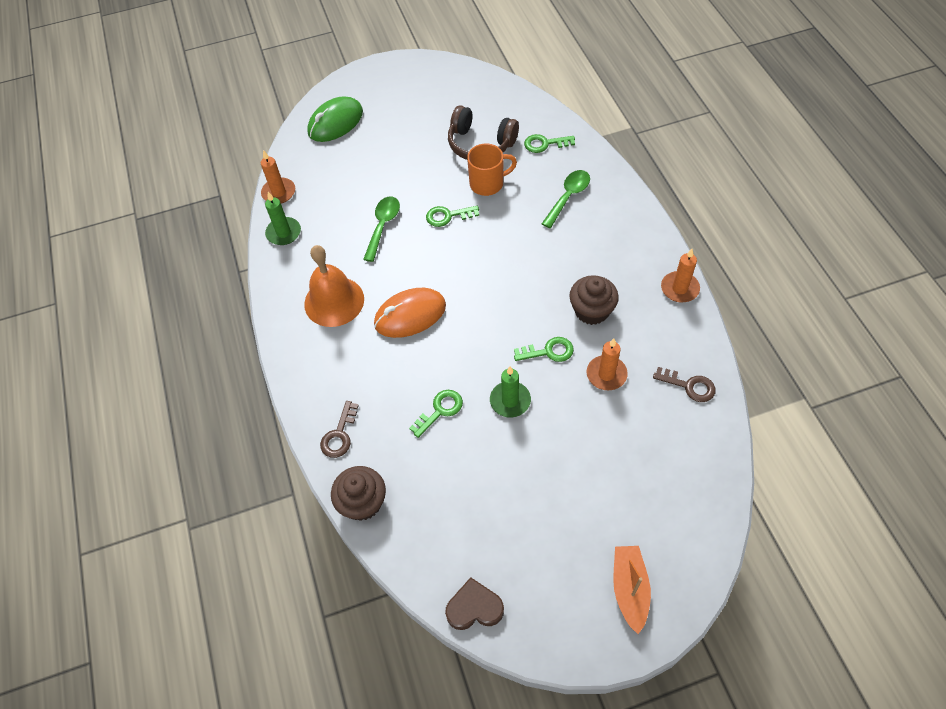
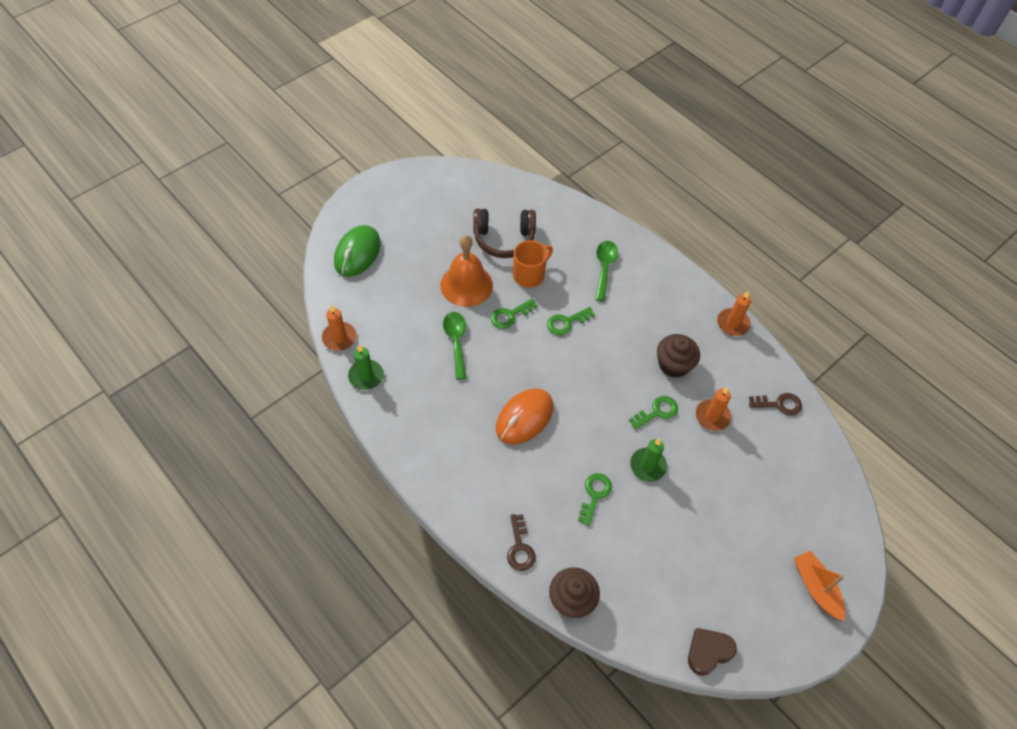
camera: 30 degrees left, 0 degrees up
(334, 301) = (449, 427): orange bell -> orange bell (466, 285)
(544, 144) = (560, 224): green key -> green key (566, 322)

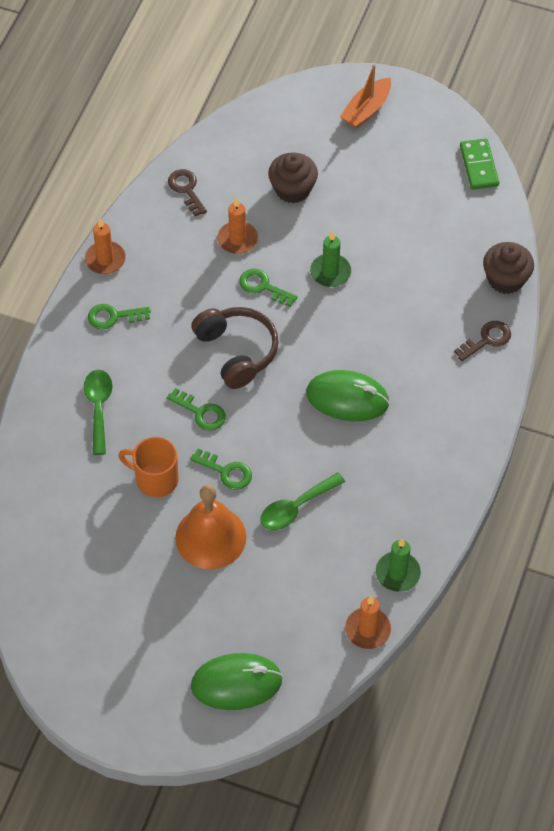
camera: 115 degrees left, 0 degrees up
(504, 239) = (116, 531): brown headphones -> brown headphones (237, 351)
(524, 417) = (347, 398): orange mouse -> green mouse
(594, 494) = (391, 303): green key -> green key (113, 317)
(604, 268) = (98, 408): green spoon -> green spoon turned 105 degrees clockwise
(673, 364) = (194, 293): brown cupcake -> brown cupcake (292, 189)
(708, 652) = (479, 166): brown heart -> green domino

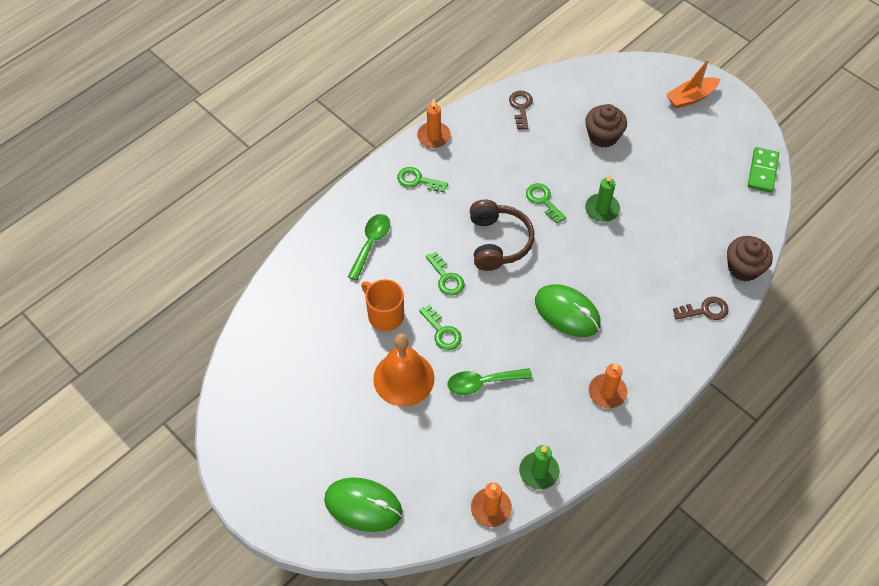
camera: 25 degrees right, 0 degrees up
(237, 239) = (541, 158): orange candle -> orange candle (607, 392)

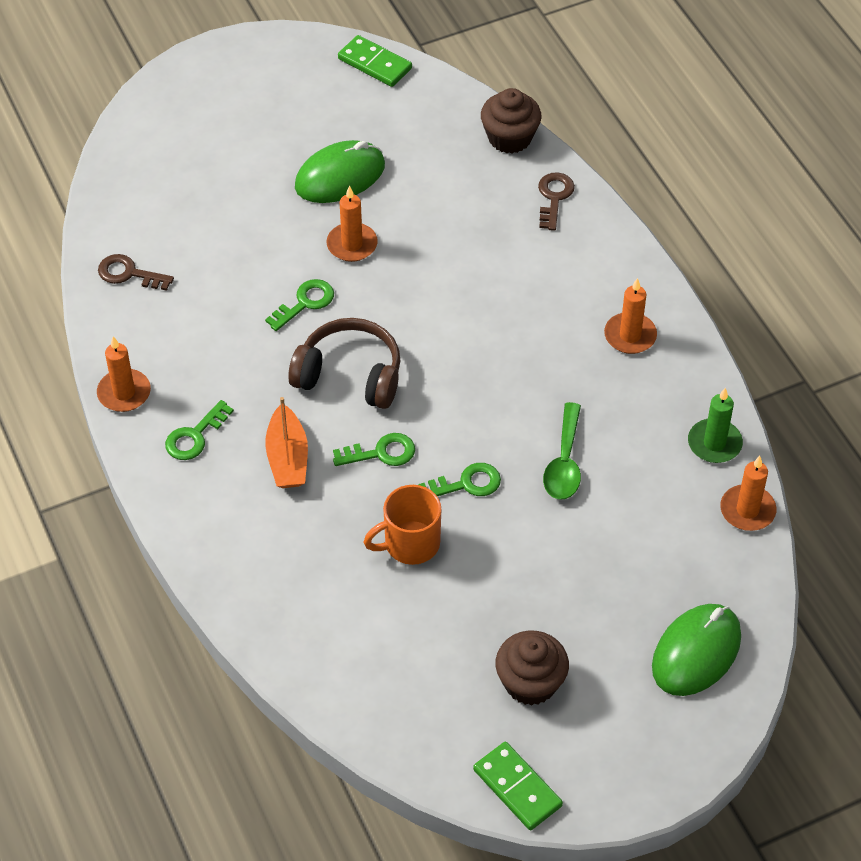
camera: 70 degrees left, 5 degrees down
(230, 428) = (517, 788): none -> green domino
(371, 244) = (279, 526): green spoon -> none
(403, 378) = (521, 550): orange bell -> none
(543, 200) = (305, 303): green key -> green key turned 150 degrees clockwise
(567, 312) = (496, 337): green mouse -> green mouse (340, 176)
(602, 209) = (352, 244): green candle -> orange candle
(603, 136) = (231, 201): brown cupcake -> brown cupcake (530, 682)
(691, 97) = (217, 87): orange boat -> orange boat (287, 458)

